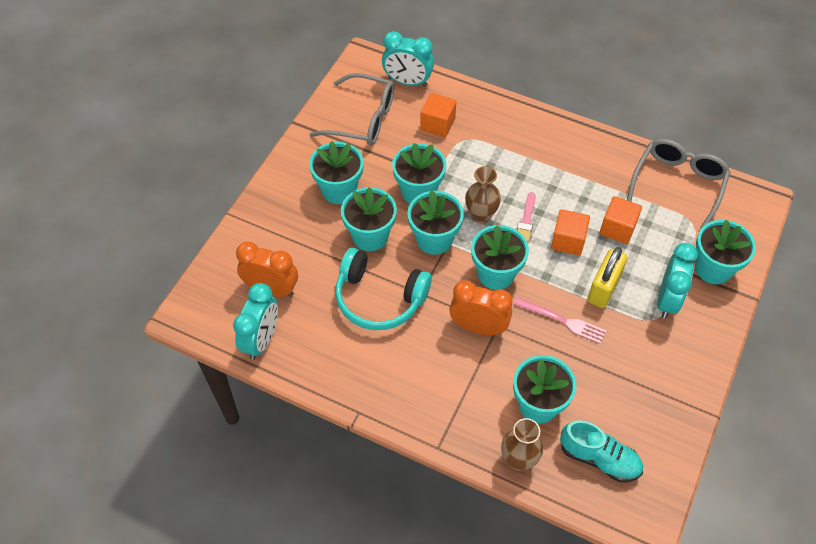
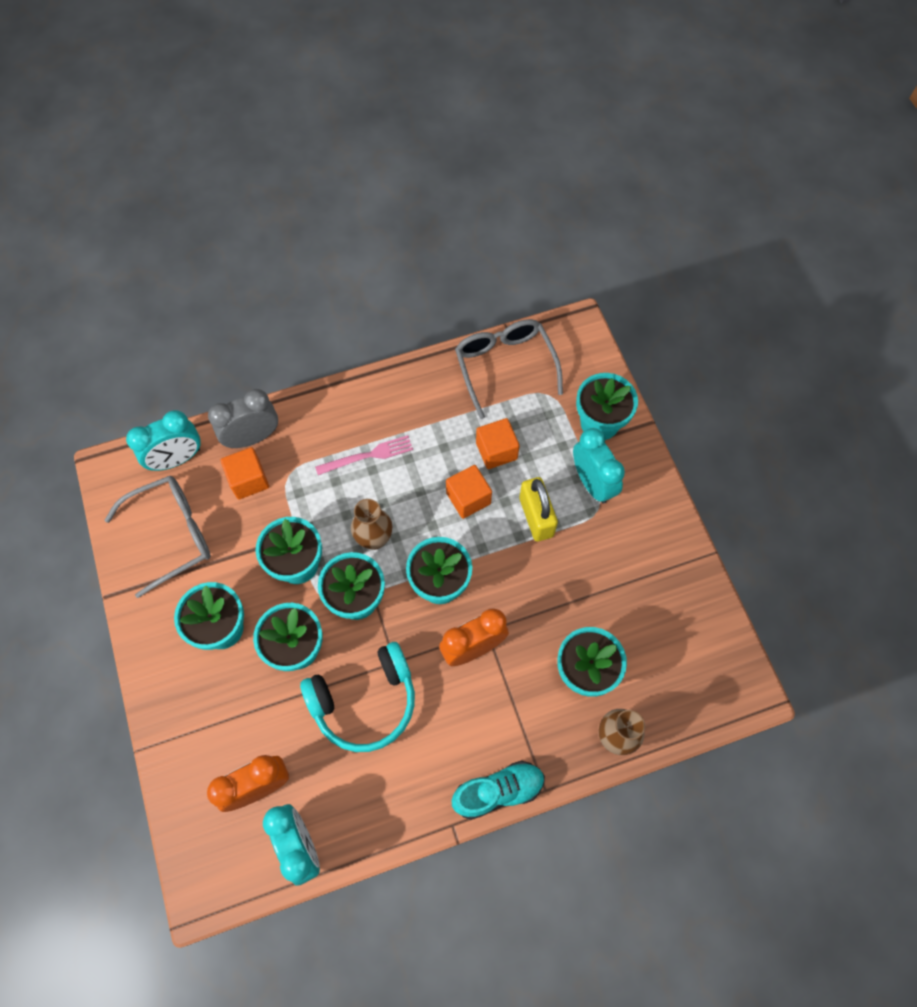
camera: 45 degrees left, 10 degrees up
(464, 103) = (253, 437): none -> grey clock
(526, 220) = (416, 509): pink brush -> none
(562, 320) = (532, 577): pink fork -> pink fork (368, 456)
(599, 458) = (669, 673): turquoise shoe -> turquoise shoe (498, 791)

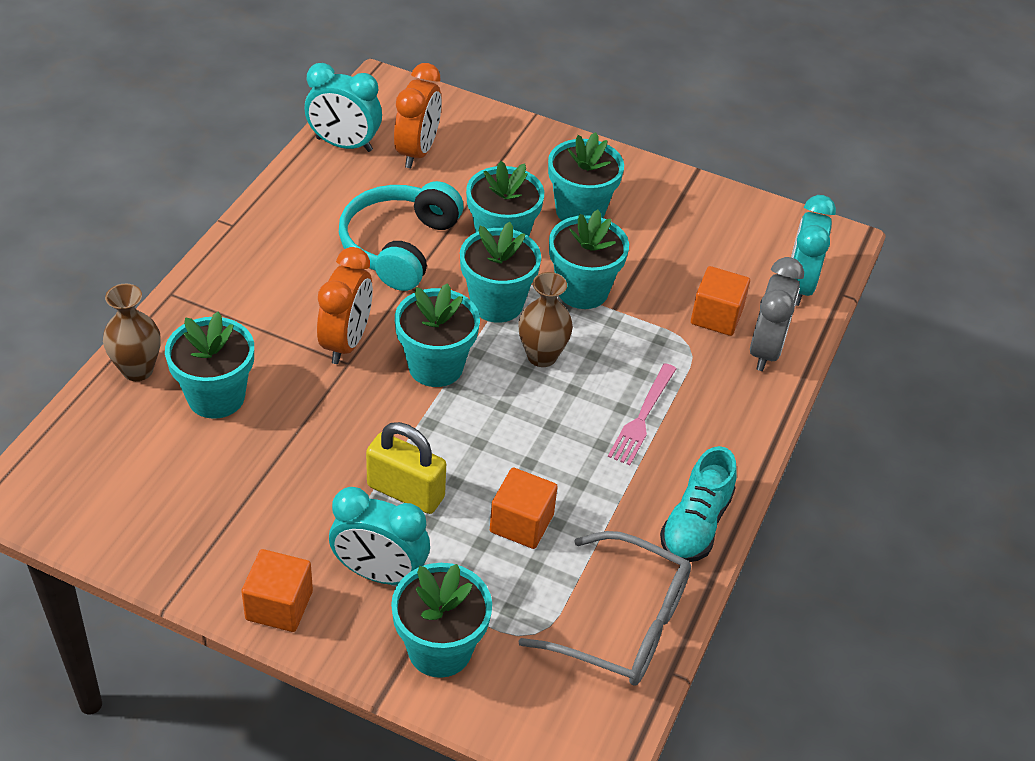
camera: 130 degrees right, 20 degrees down
(173, 534) = (714, 236): grey glasses -> none
(468, 498) = (496, 456): orange cube -> orange cube (279, 605)
(498, 791) = (214, 267): turquoise shoe -> turquoise shoe (695, 524)

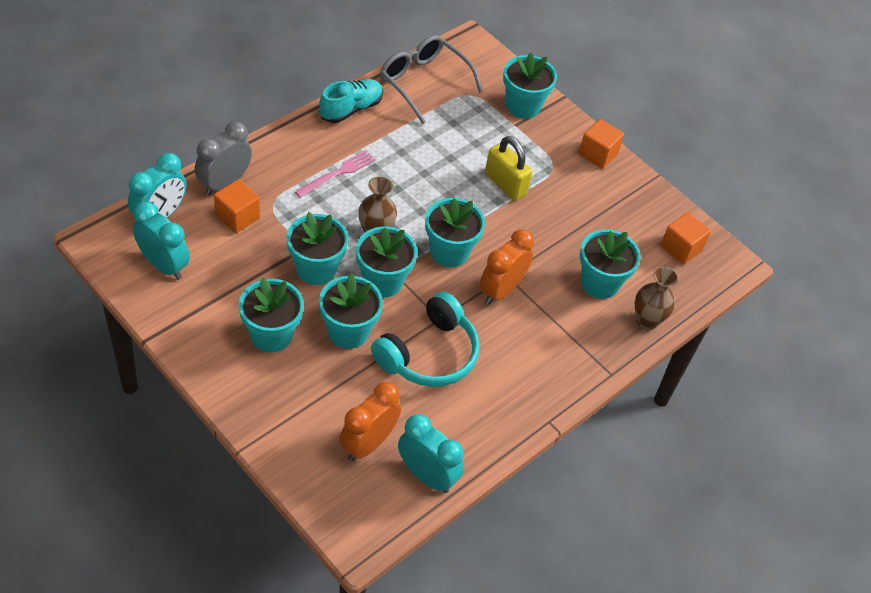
camera: 160 degrees left, 5 degrees up
(379, 573) = (538, 149): turquoise clock -> turquoise clock (164, 265)
(521, 523) = (448, 145): orange cube -> orange cube (681, 248)

